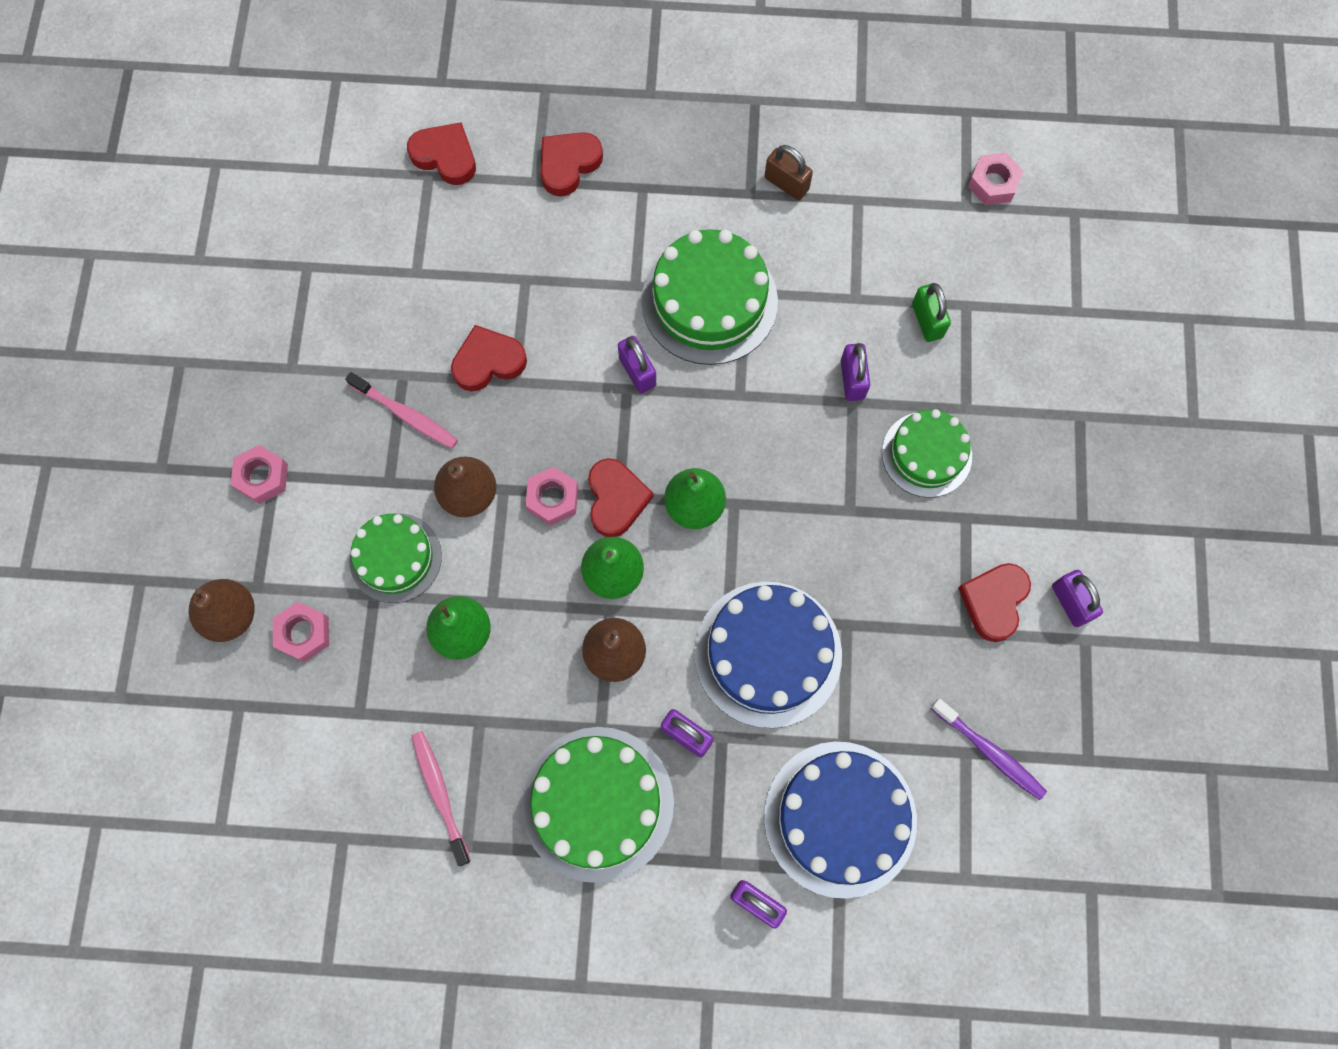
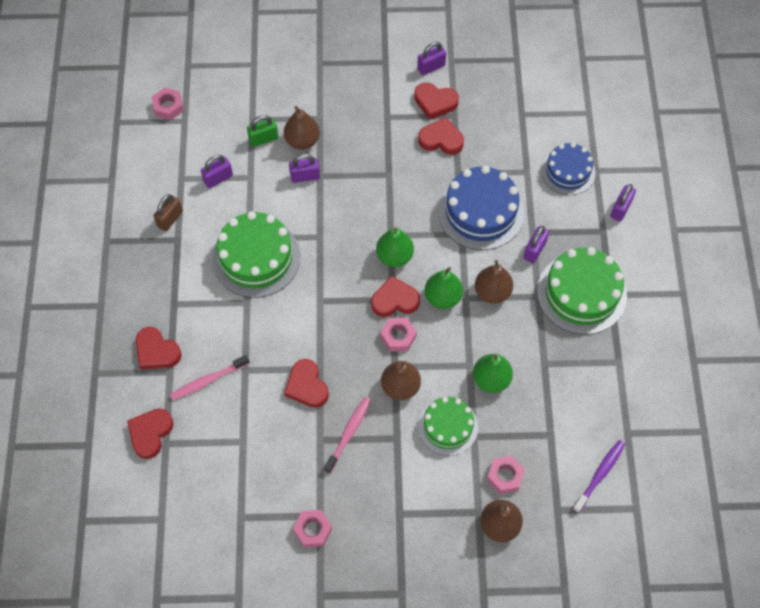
camera: 95 degrees left, 10 degrees down
(262, 477) = (401, 521): pink nut -> pink nut (313, 530)
(440, 794) = (591, 380): pink toothbrush -> pink toothbrush (208, 380)
(637, 372) = (308, 295): purple padlock -> purple padlock (218, 178)
(840, 818) = (568, 171): blue cake -> blue cake, size x0.64
(916, 604) = (441, 139): none -> red heart
(921, 379) = (302, 141): none -> brown pear
(926, 454) = (350, 137): green cake -> none
(989, 752) = (519, 103): purple toothbrush -> purple toothbrush (599, 475)

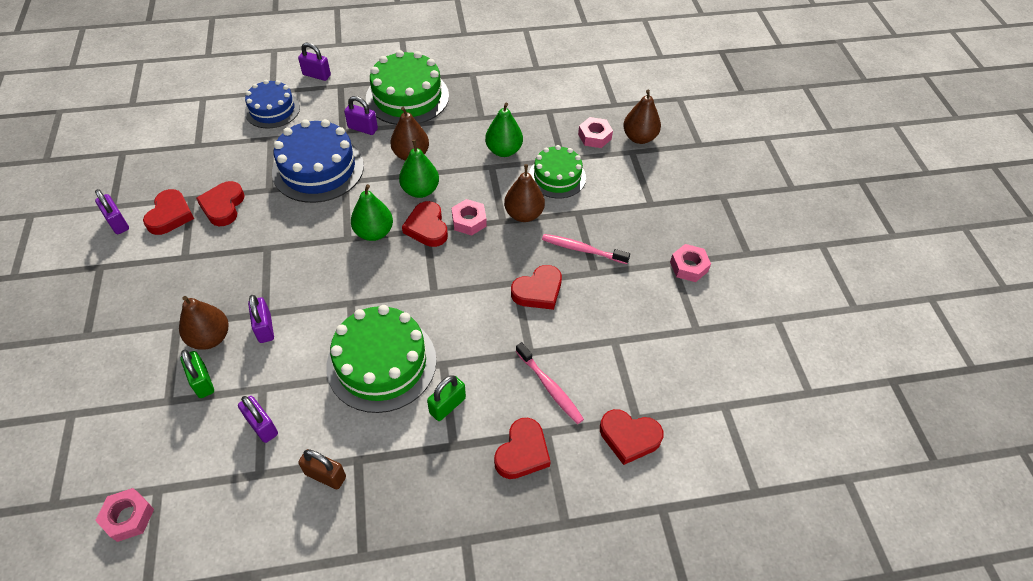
camera: 100 degrees left, 10 degrees down
(208, 302) = (447, 405): none -> green padlock
(599, 475) = (577, 82): purple toothbrush -> none

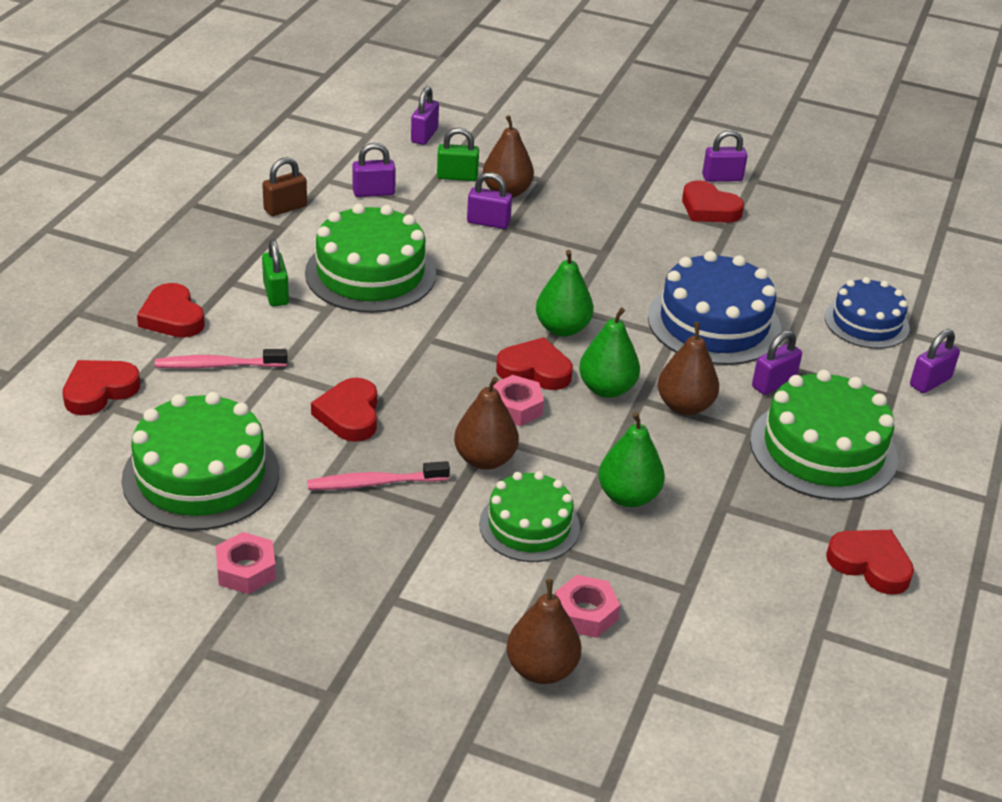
camera: 120 degrees right, 15 degrees down
(128, 517) = (357, 119): pink nut -> none
(137, 443) = (424, 135): none -> purple padlock
(223, 206) = (697, 242): red heart -> red heart (870, 564)
(582, 250) = (374, 483): pink toothbrush -> pink toothbrush turned 150 degrees counterclockwise
(647, 329) = (201, 476): none -> green cake

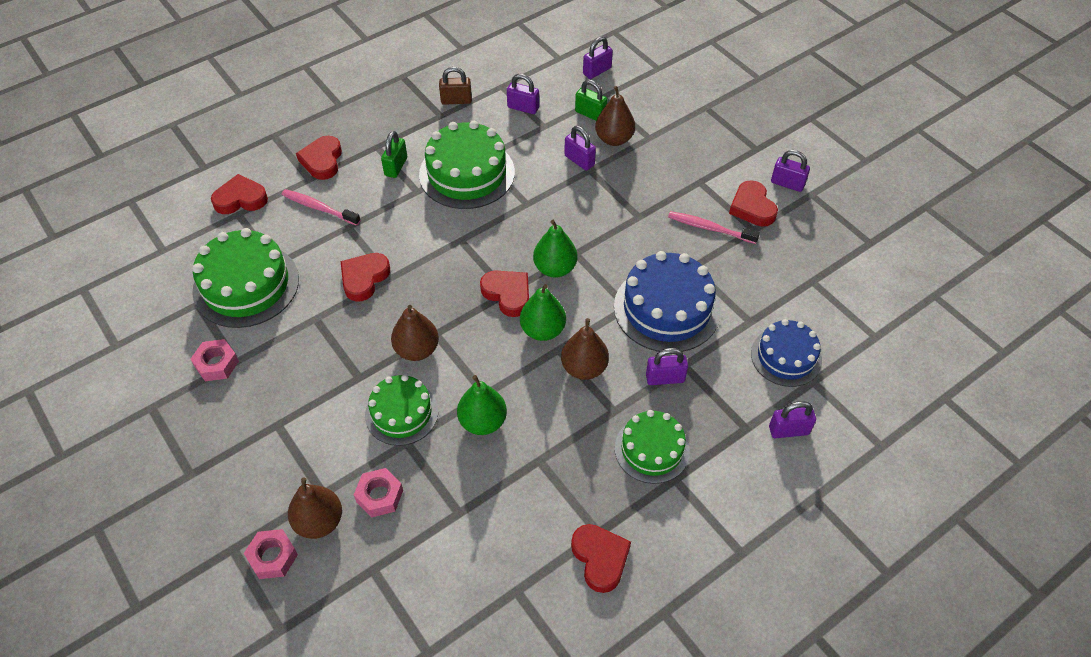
camera: 35 degrees right, 15 degrees up
(374, 483) = (337, 336): pink toothbrush -> pink toothbrush (710, 228)
(515, 407) = (470, 318): pink nut -> pink nut (272, 557)
(823, 449) = (652, 449): green cake -> green cake, size x0.64

